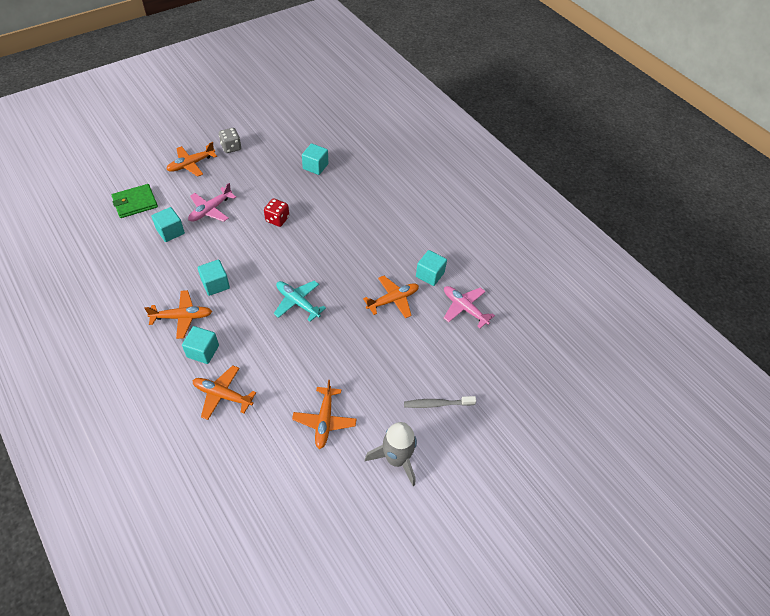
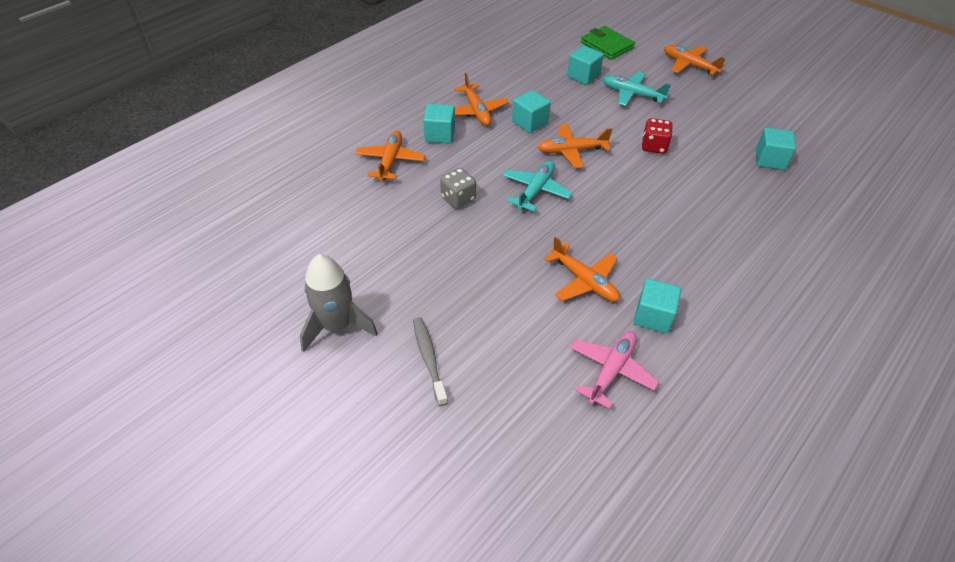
camera: 80 degrees right, 5 degrees down
(210, 210) = (632, 94): pink plane -> turquoise plane
(231, 147) = (740, 86): grey dice -> grey dice (458, 199)
(324, 421) = (377, 247): orange plane -> orange plane (571, 151)

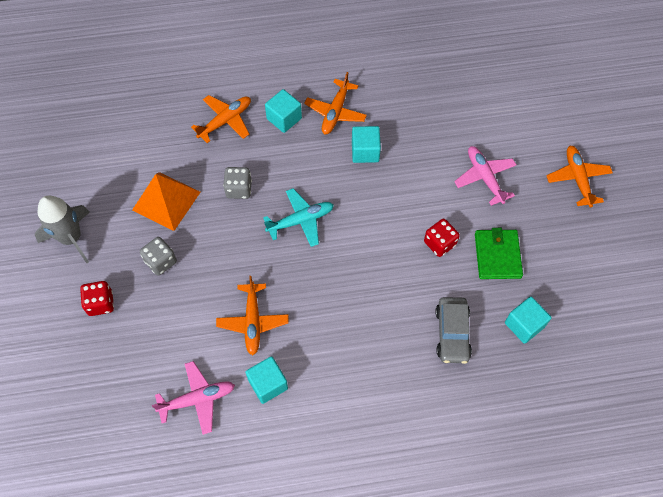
camera: 40 degrees right, 15 degrees up
(401, 243) = (166, 201): none -> orange pyramid
(429, 359) = (100, 303): grey toothbrush -> red dice
(450, 289) = (161, 261): none -> grey dice
(571, 151) = (367, 202): orange plane -> none
(583, 76) = (464, 130): turquoise cube -> none
(607, 45) = (526, 107): green wallet -> green wallet (497, 255)
(632, 94) = (484, 177): turquoise plane -> pink plane
(735, 193) = (452, 333): none -> grey car

